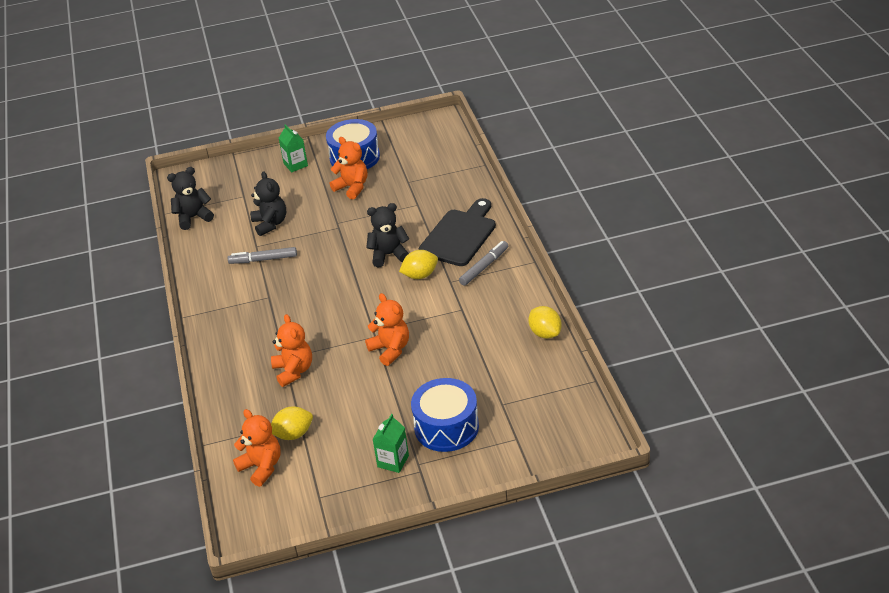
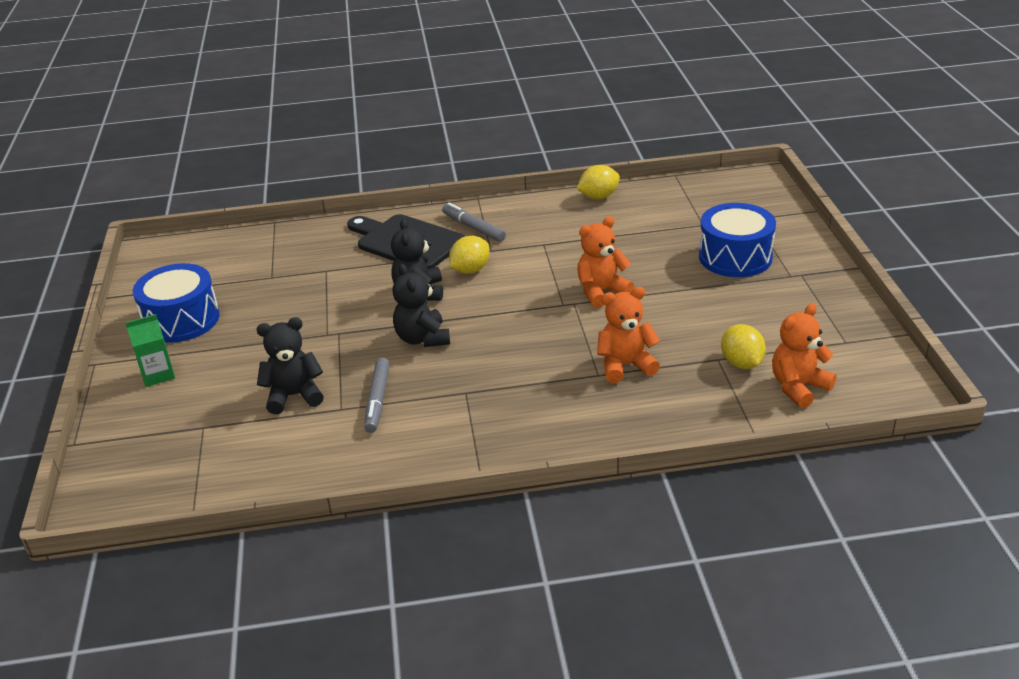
camera: 85 degrees left, 5 degrees down
(193, 217) = (227, 482): black teddy bear -> black teddy bear (422, 338)
(352, 187) = (253, 321): orange teddy bear -> none
(393, 461) = (787, 291): green carton -> none
(420, 275) = (470, 270): yellow lemon -> yellow lemon turned 60 degrees clockwise

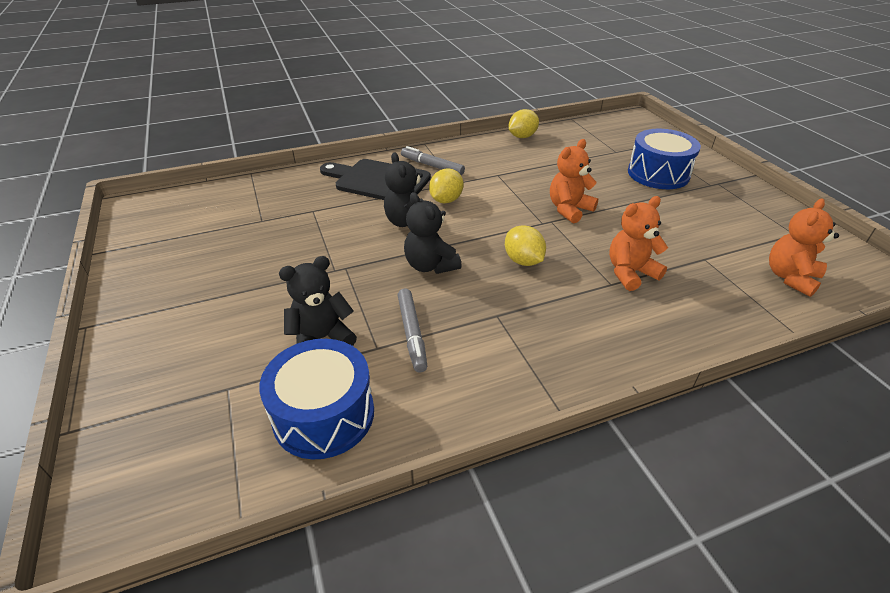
camera: 15 degrees left, 5 degrees up
(158, 374) = (162, 331): green carton -> none
(181, 320) = (178, 269): blue drum -> blue drum (324, 415)
(741, 363) = (727, 260): yellow lemon -> yellow lemon (523, 261)

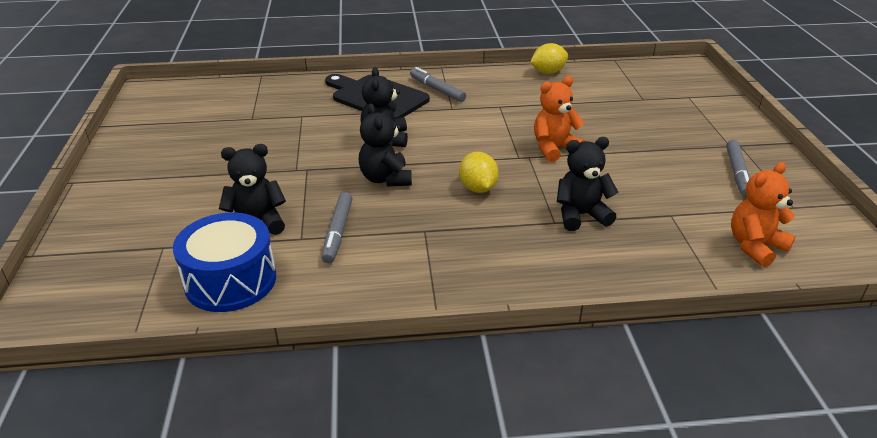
camera: 15 degrees right, 5 degrees down
(446, 200) = (433, 123): yellow lemon -> none
(630, 273) = (581, 215): orange teddy bear -> black teddy bear
(658, 174) = (676, 127): blue drum -> none
(732, 209) = (737, 173): none -> grey marker

